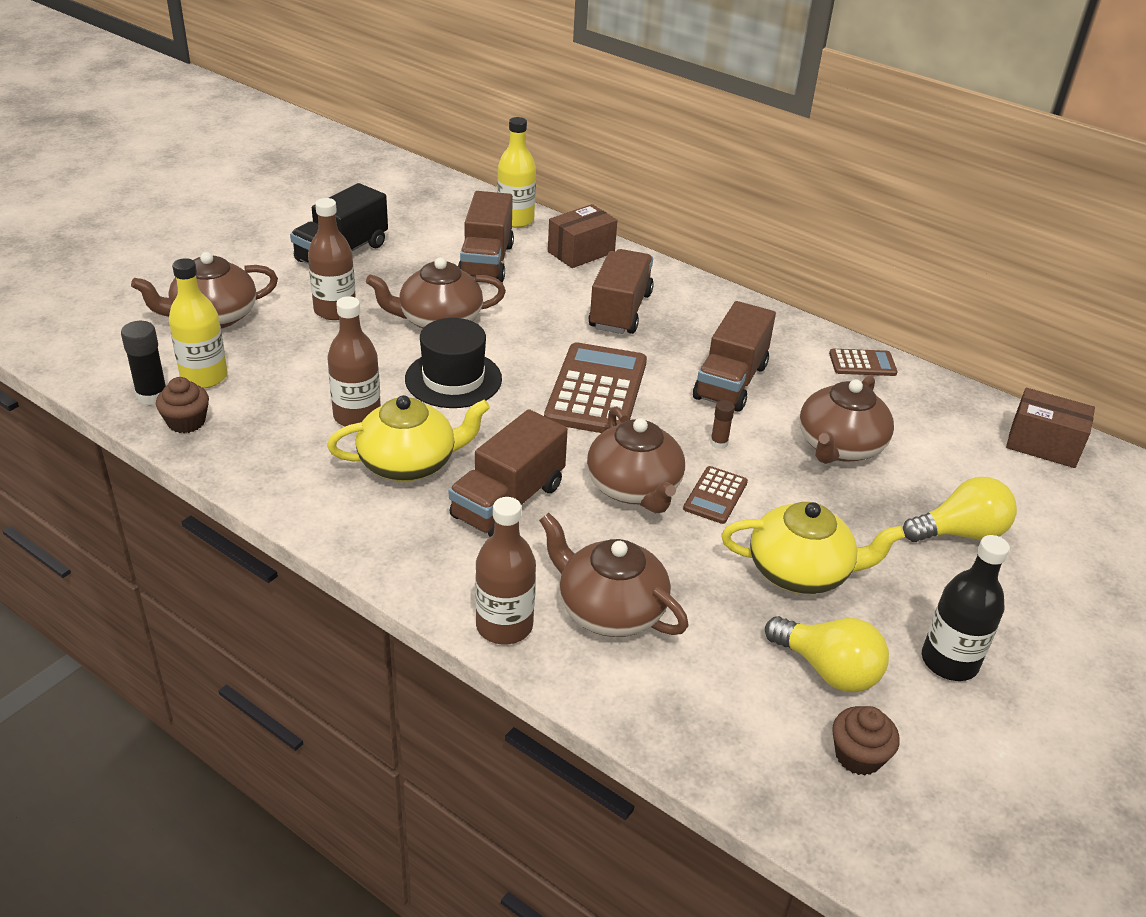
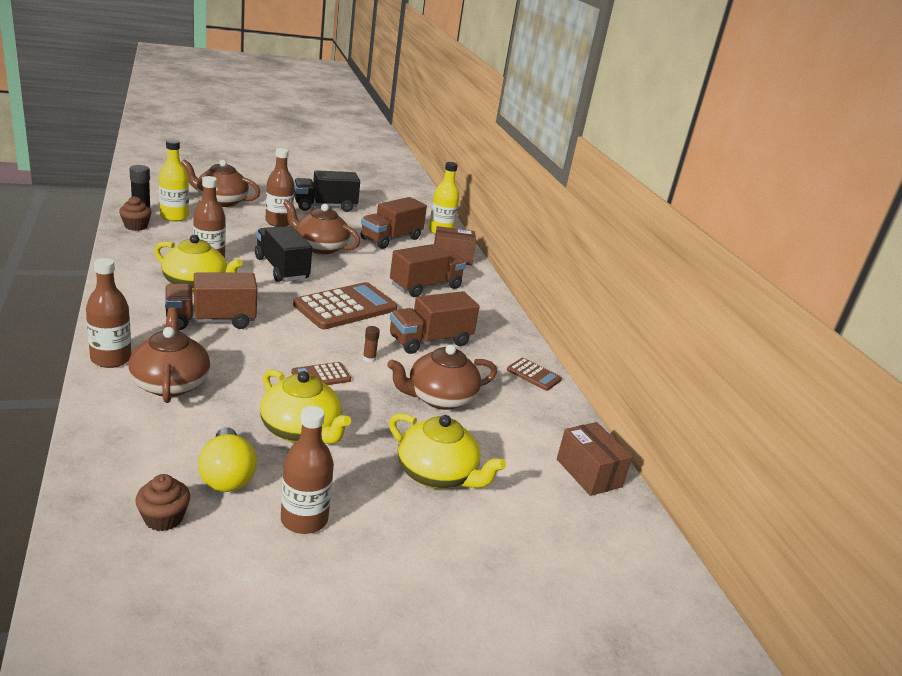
camera: 35 degrees right, 10 degrees down
(453, 379) = (281, 268): black hat -> black truck
(634, 488) = (284, 350): brown teapot -> none
(949, 661) = (304, 519): black bottle -> brown bottle
(960, 533) = (437, 474): yellow light bulb -> yellow teapot

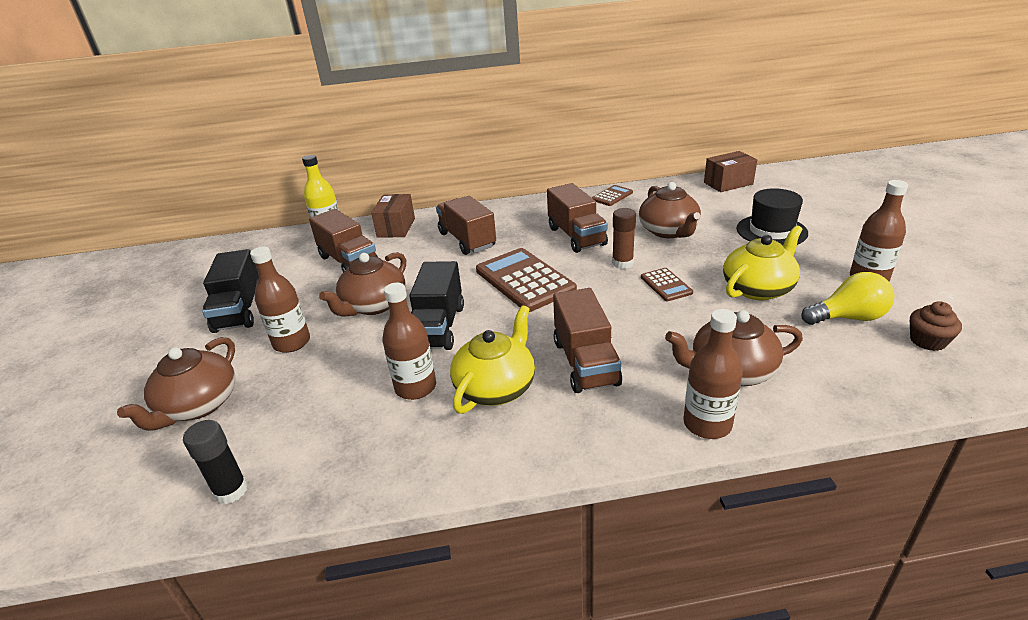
camera: 75 degrees left, 5 degrees up
(136, 226) = (293, 485): brown cupcake -> none
(174, 217) = (257, 446): yellow bottle -> none
(281, 268) = (438, 327): black truck -> black truck turned 60 degrees counterclockwise
(369, 359) = (622, 263): brown glue stick -> brown glue stick, size x1.71
(437, 474) = (771, 231): yellow teapot -> black hat

